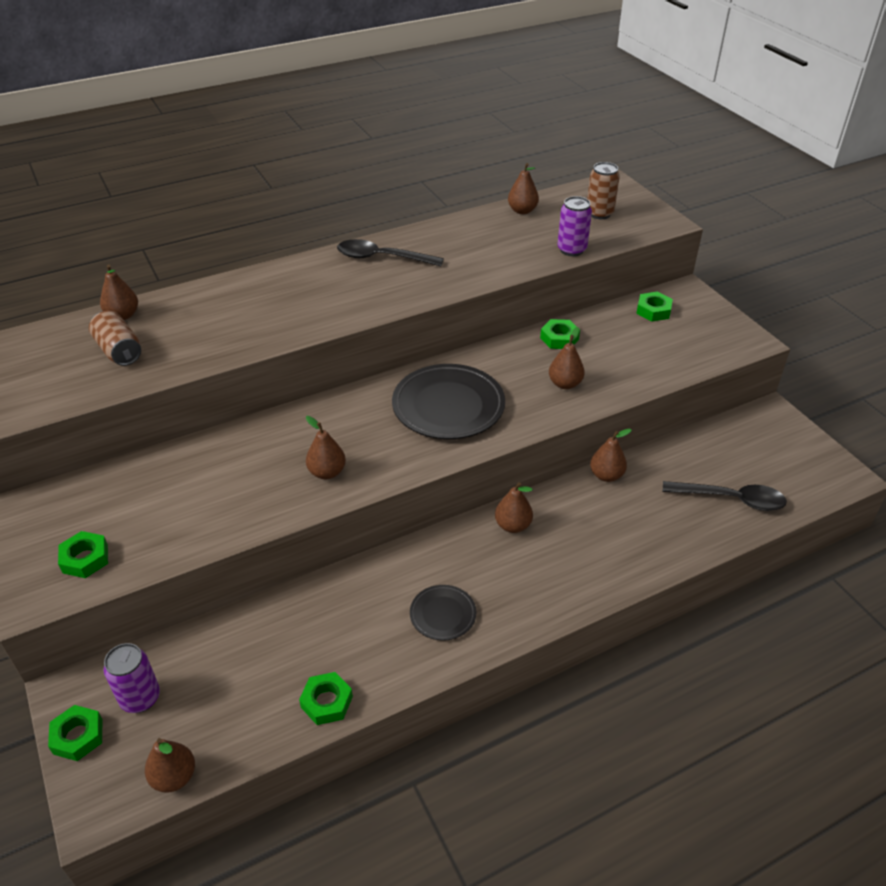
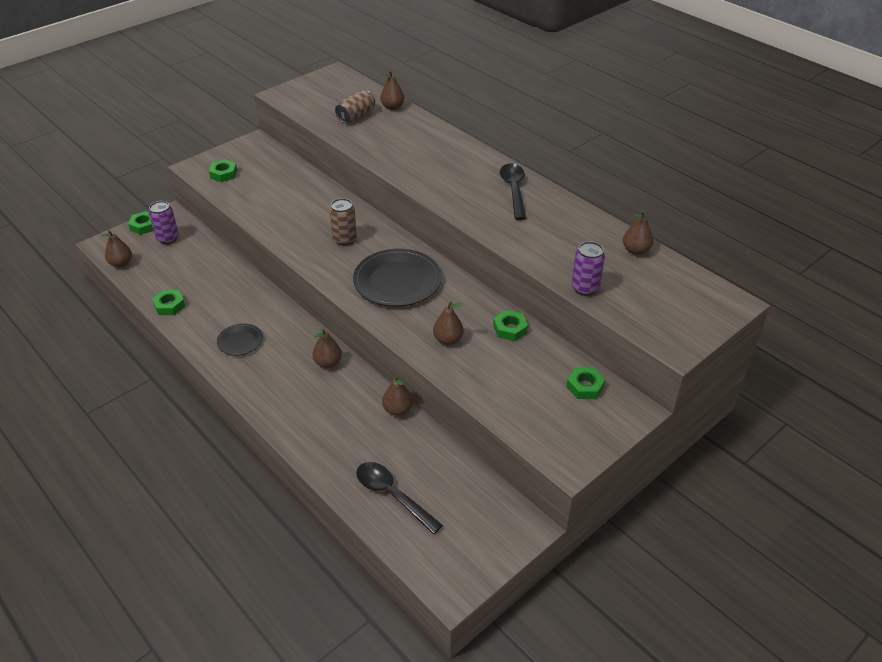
camera: 75 degrees right, 0 degrees up
(327, 472) = (312, 240): brown pear -> none
(599, 213) = (663, 299): brown can -> brown can (344, 239)
(730, 499) = (392, 495): black spoon -> black spoon turned 135 degrees clockwise

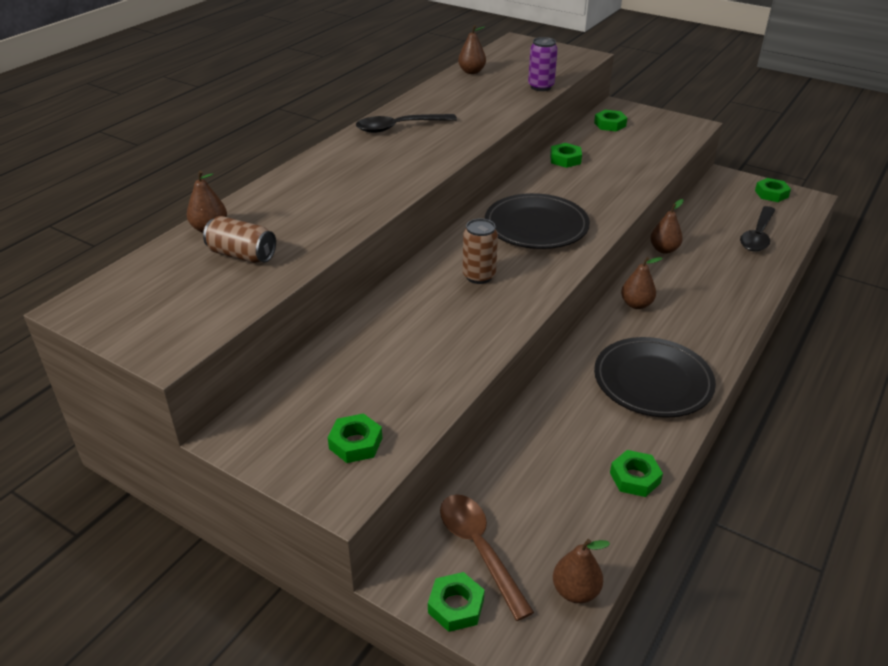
camera: 105 degrees left, 5 degrees down
(168, 238) = (479, 549): purple can -> brown spoon
(240, 341) = (652, 381): black plate -> black plate, size x1.93
(448, 340) = (604, 186): brown pear -> none
(473, 554) = (771, 194): none -> green nut

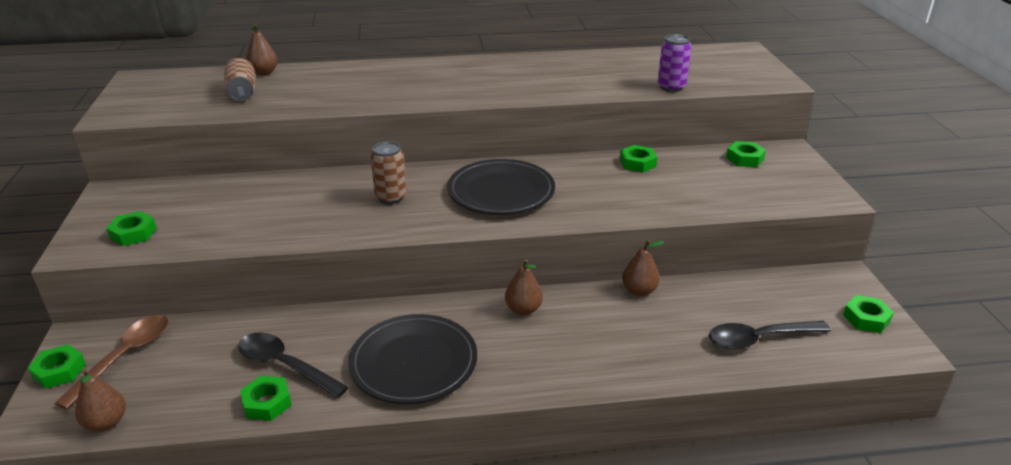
camera: 50 degrees right, 5 degrees down
(399, 127) = (496, 68): black spoon -> black spoon (285, 366)
(471, 72) = (644, 56): brown pear -> none

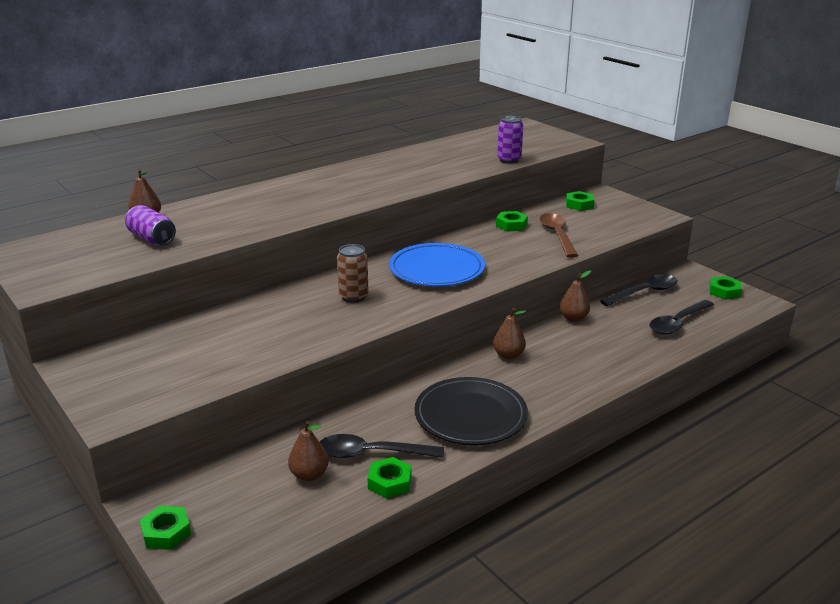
camera: 30 degrees left, 5 degrees down
(106, 423) = (267, 549): brown pear -> brown pear (309, 475)
(124, 357) = (217, 500): brown spoon -> brown spoon (557, 235)
(133, 233) = (152, 388): green nut -> none
(242, 92) = (152, 238): brown can -> purple can
(501, 192) = (436, 270): black plate -> blue plate
(757, 287) = (644, 292): none -> black spoon

